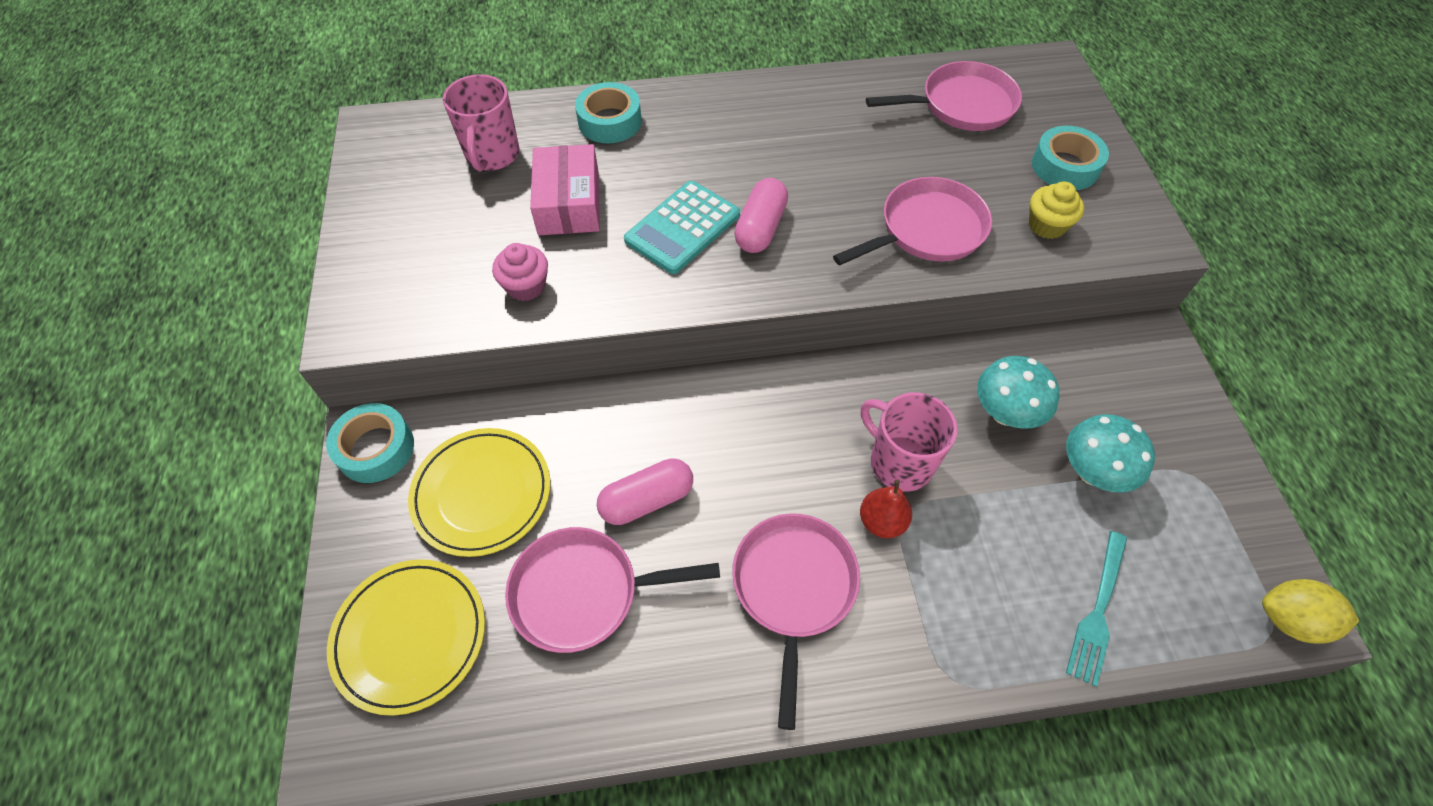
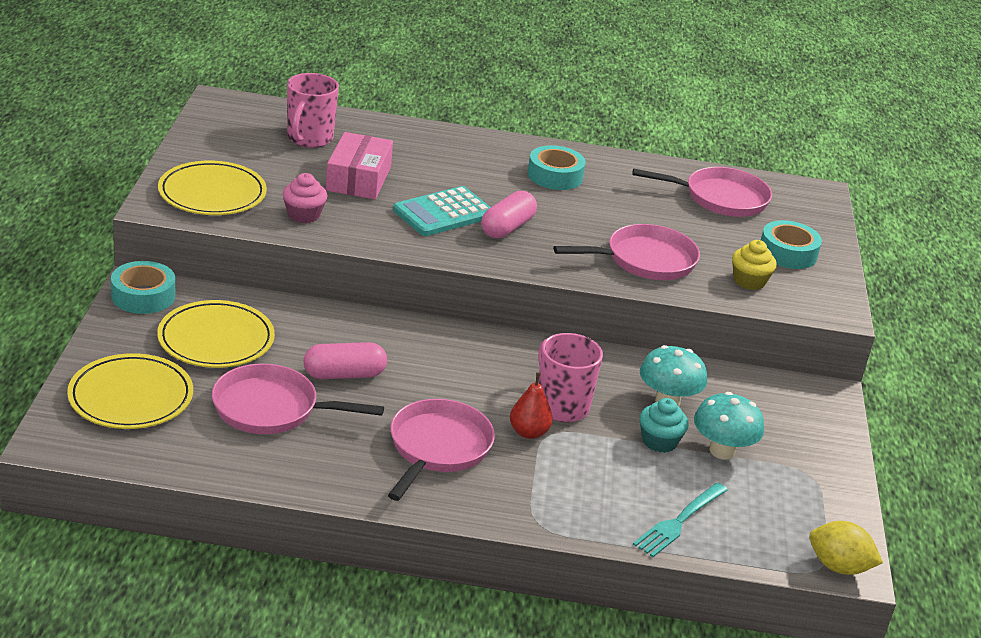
camera: 10 degrees right, 25 degrees down
(407, 285) = (212, 193): none -> yellow plate
(610, 121) = (414, 141): turquoise tape -> turquoise tape (555, 176)
(1023, 482) = (659, 441): none -> turquoise cupcake

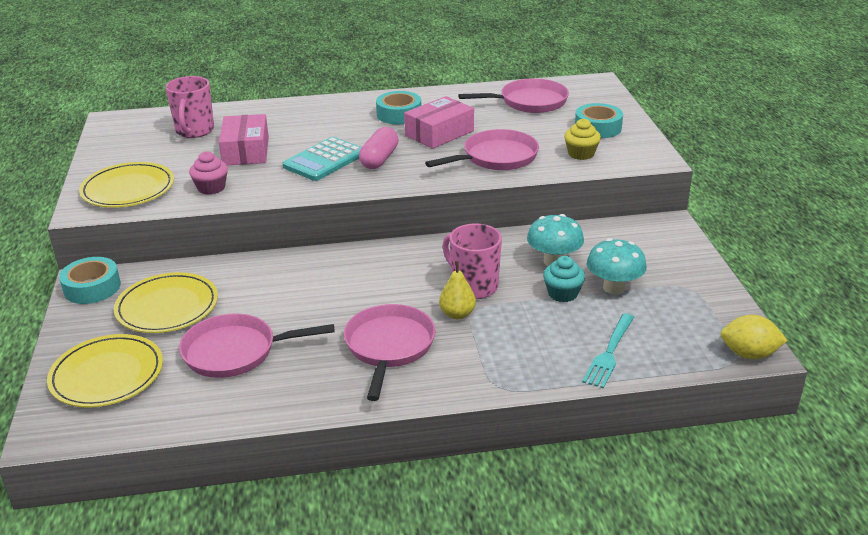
camera: 10 degrees left, 0 degrees up
(344, 374) = (287, 307): pink capsule -> none
(528, 432) = (457, 314): red pear -> yellow pear
(592, 212) = (439, 133): none -> pink box

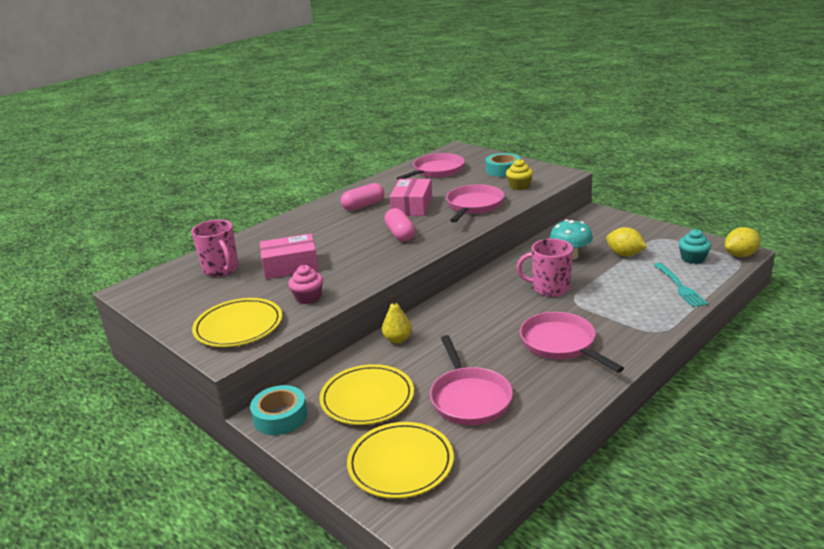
camera: 35 degrees left, 5 degrees down
(236, 352) = (469, 398): pink pan -> pink pan turned 60 degrees counterclockwise
(246, 151) = (290, 266): pink box -> pink box turned 60 degrees counterclockwise
(324, 160) = (362, 249): turquoise calculator -> none
(399, 114) = (363, 205): turquoise tape -> pink capsule
(457, 314) = (567, 307): yellow pear -> yellow pear (397, 339)
(562, 293) = (604, 269): turquoise cupcake -> turquoise cupcake (692, 258)
(614, 288) = (624, 254): turquoise mushroom -> yellow lemon

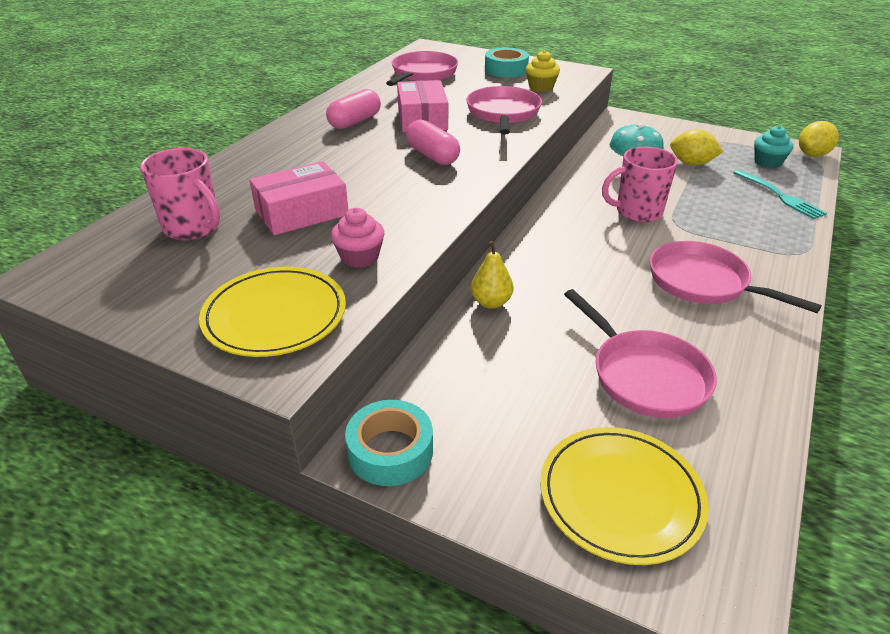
camera: 20 degrees left, 10 degrees up
(367, 398) = (504, 398): yellow plate -> none

